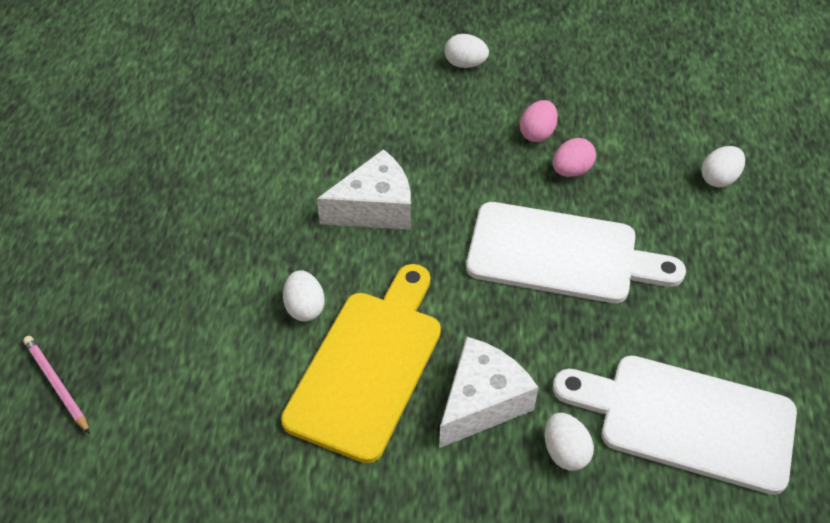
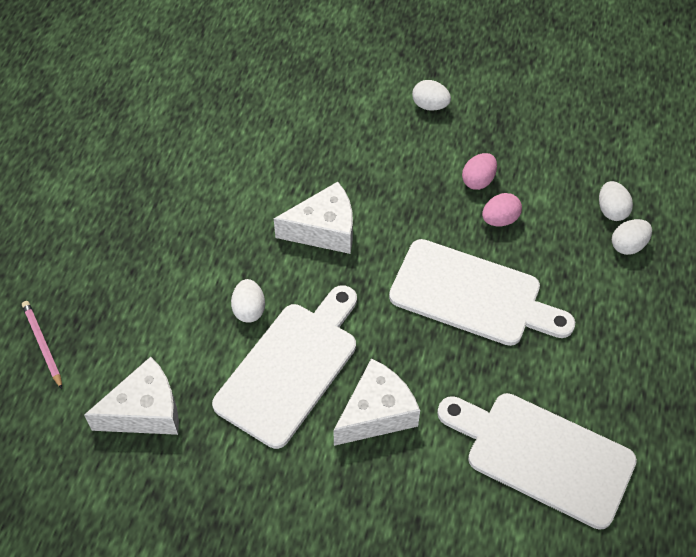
camera: 10 degrees right, 5 degrees up
(199, 443) = (145, 411): none -> white cheese
(368, 366) = (291, 368): yellow cutting board -> white cutting board
(565, 452) = (435, 465): white egg -> white egg (611, 210)

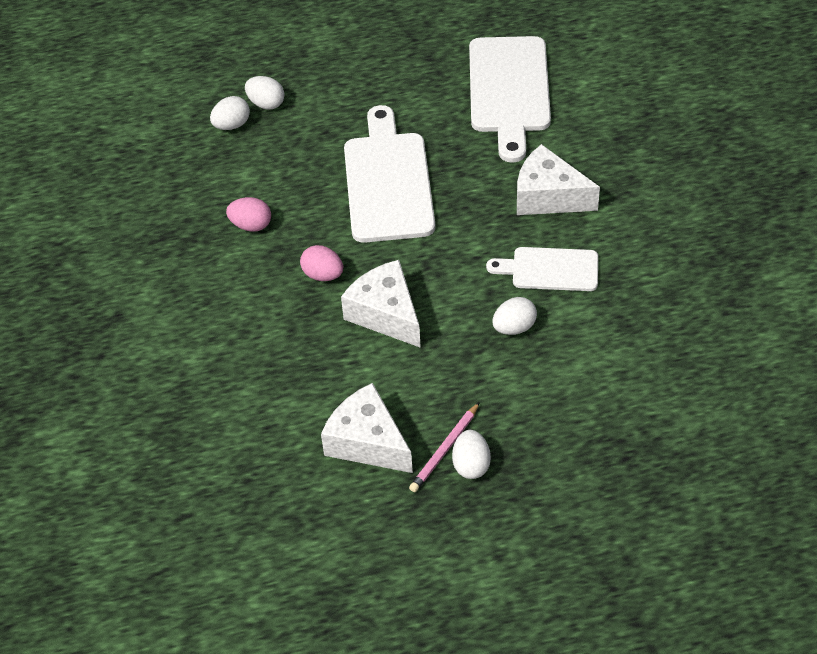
camera: 115 degrees left, 5 degrees down
(43, 344) = (670, 468): pink pencil -> pink pencil (445, 449)
(145, 411) = (669, 349): white cheese -> white cheese (367, 442)
(291, 368) = (550, 269): white cutting board -> white cutting board, size x0.59
(430, 105) = (169, 299): white egg -> white egg (471, 465)
(500, 219) = (290, 193): pink egg -> pink egg (323, 275)

